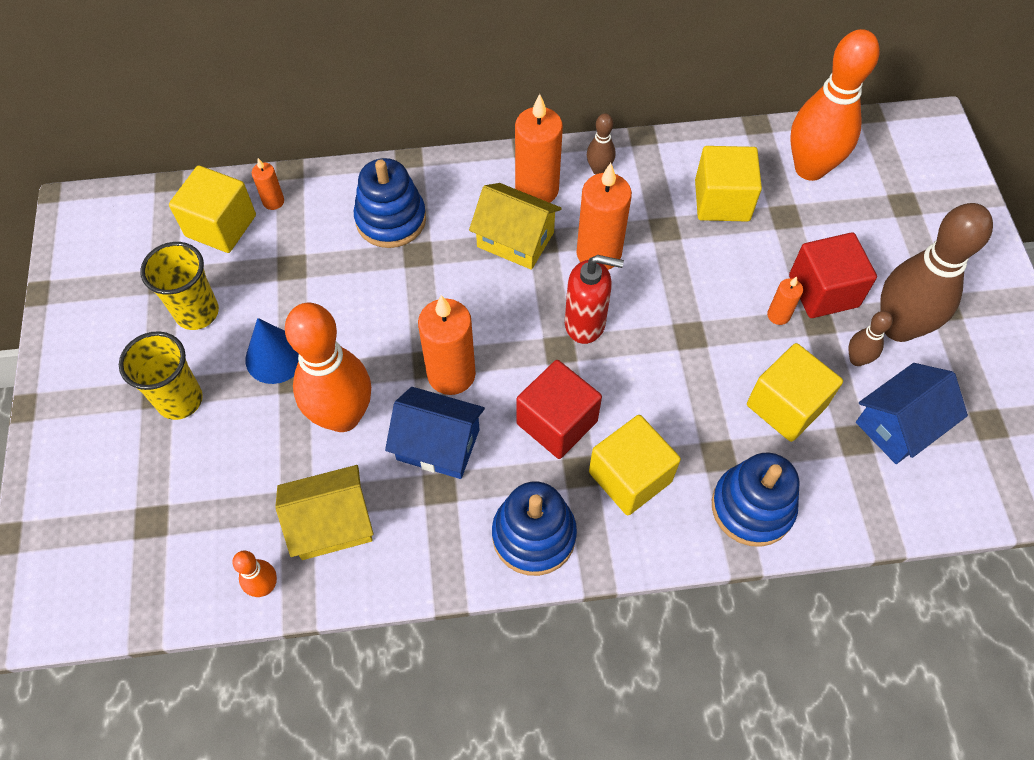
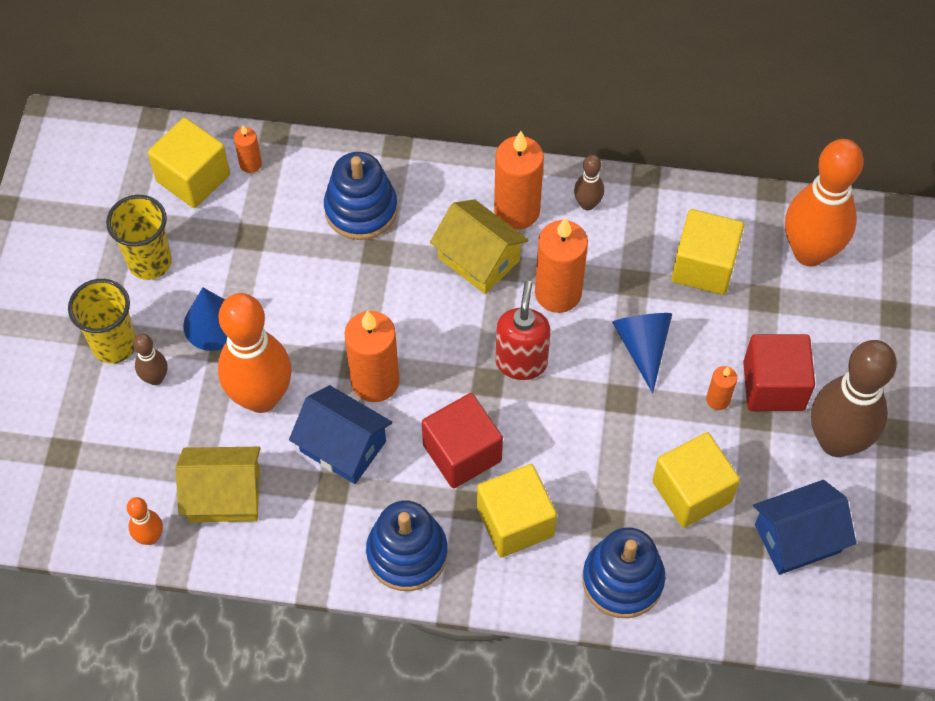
camera: 15 degrees right, 0 degrees up
(585, 323) = (521, 362): red soap dispenser -> red soap dispenser turned 105 degrees counterclockwise
(693, 284) = (643, 347): none -> blue cone
(857, 359) = (781, 463): brown bowling pin -> brown bowling pin (155, 378)

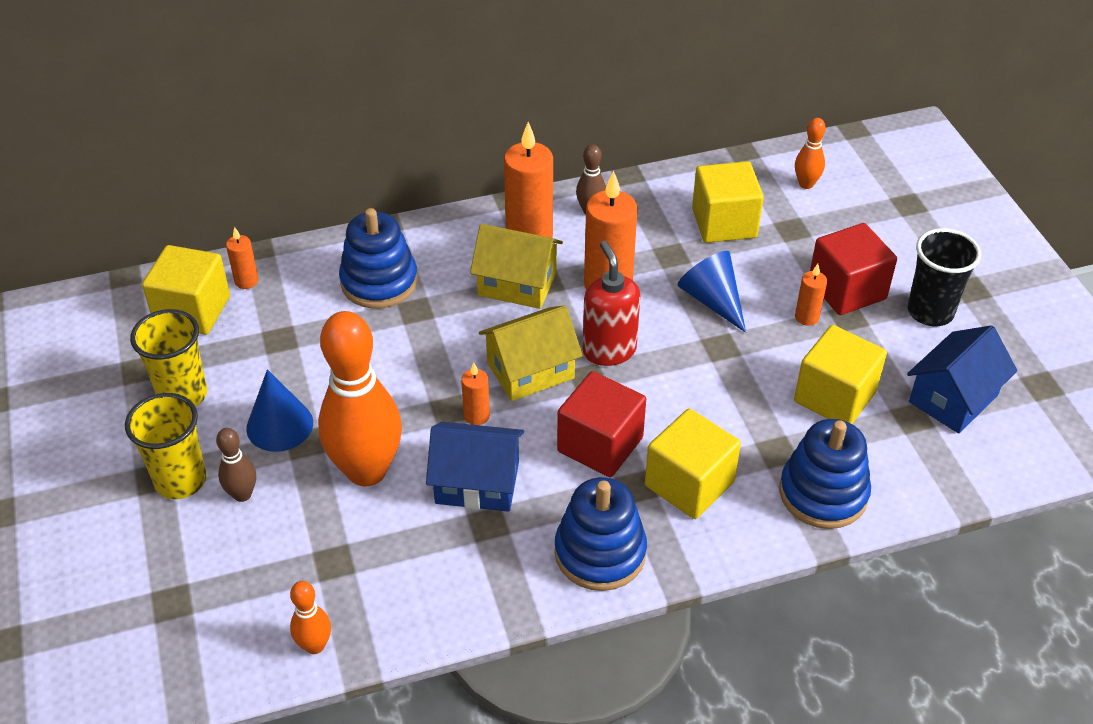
camera: 25 degrees left, 15 degrees down
(224, 495) = (376, 574): yellow house -> yellow house (530, 370)
(375, 381) = (476, 416): orange candle -> orange candle, size x0.49
(809, 252) = (806, 184): orange bowling pin -> orange bowling pin, size x0.45
(836, 441) = (930, 312): brown bowling pin -> black cup

